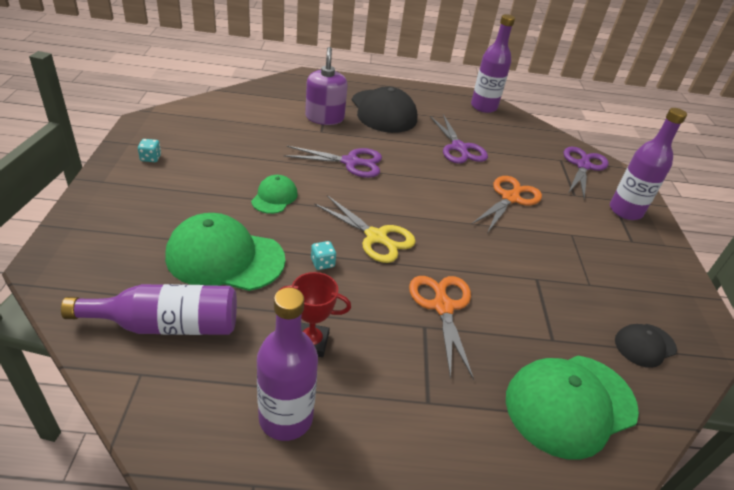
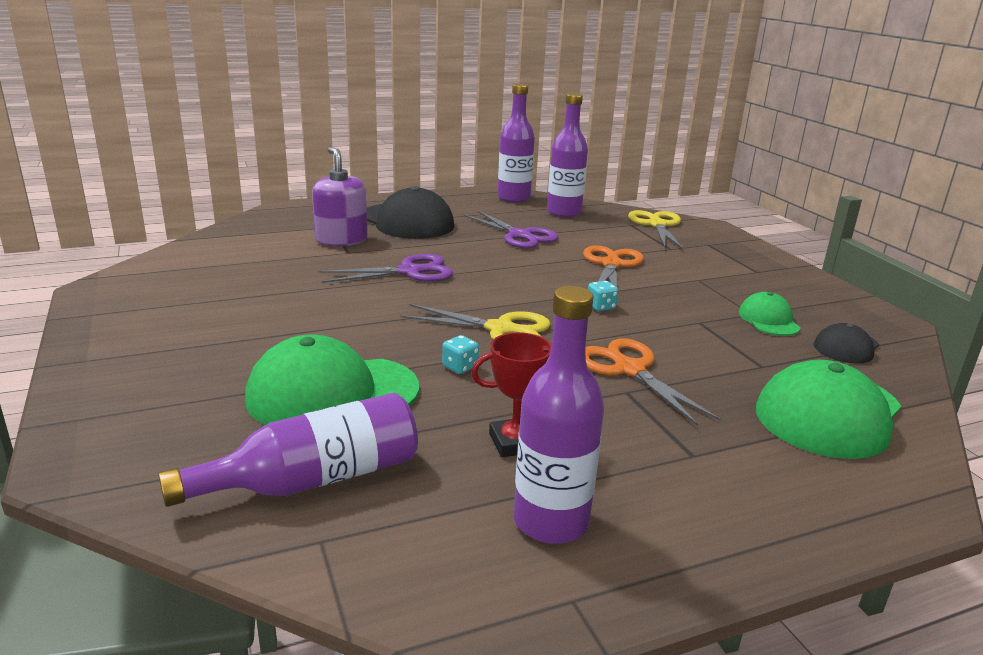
camera: 20 degrees left, 15 degrees down
(150, 158) = (139, 322): turquoise dice -> turquoise dice (601, 307)
(274, 197) = (344, 322): green cap -> green cap (768, 320)
(583, 166) = (657, 225): purple scissors -> yellow scissors
(625, 211) = (729, 250): purple bottle -> purple bottle (564, 212)

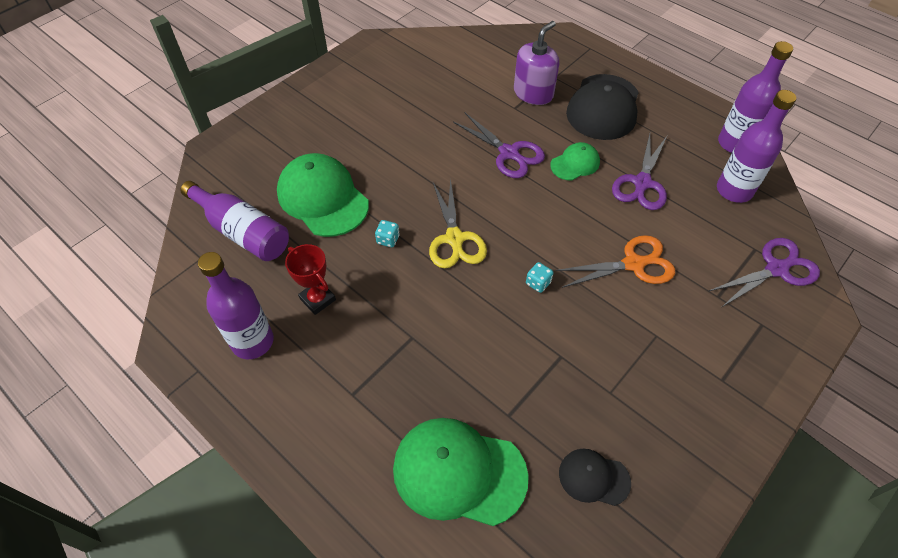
camera: 65 degrees right, 30 degrees up
(629, 369) = (445, 330): orange scissors -> none
(657, 225) = (777, 269): yellow scissors -> purple scissors
(768, 320) = (606, 407): green cap -> green cap (575, 164)

